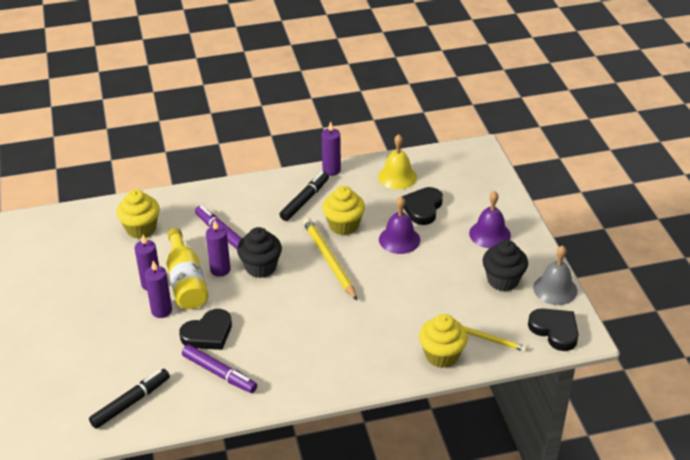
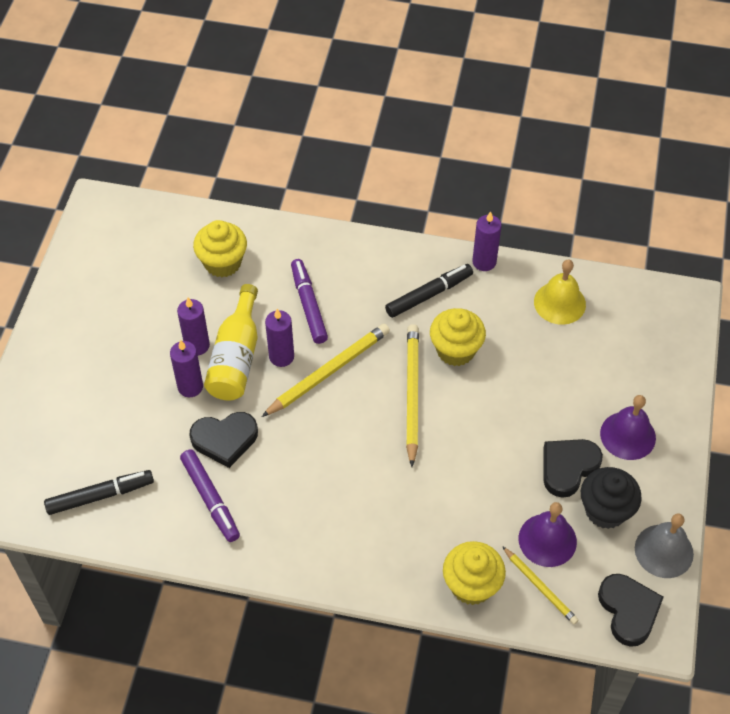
camera: 25 degrees right, 15 degrees up
(261, 267) = (328, 372): black cupcake -> yellow pencil
(399, 239) = (511, 398): purple bell -> purple bell (547, 540)
(422, 208) = (565, 362): black heart -> black heart (568, 467)

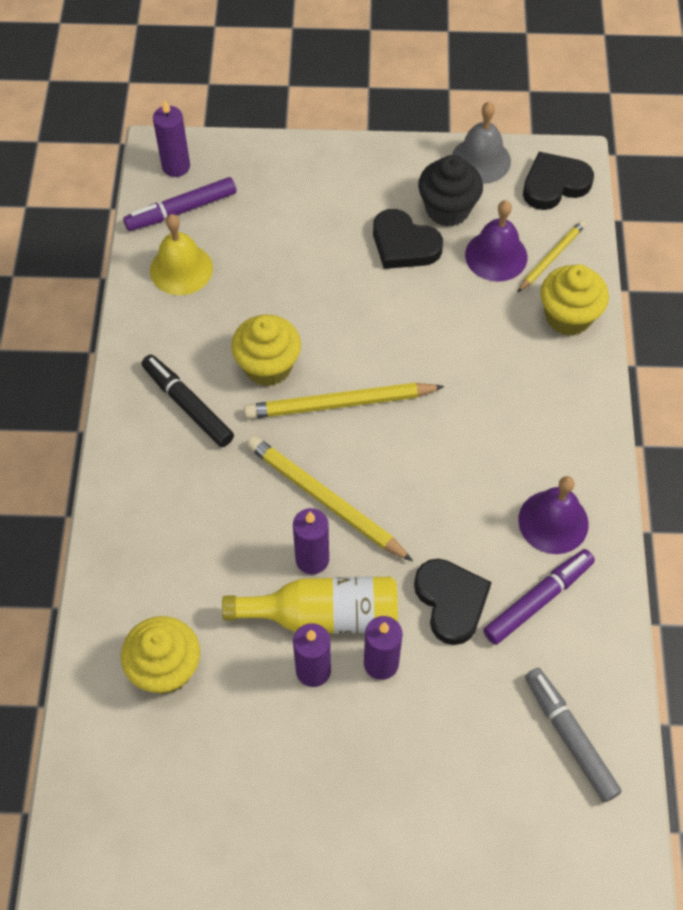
camera: 100 degrees left, 5 degrees up
(100, 496) = (569, 737): black marker -> grey marker
(309, 305) = (224, 542): purple marker -> purple marker (181, 210)
(484, 262) = (128, 351): purple candle -> purple candle (176, 166)
(628, 435) = (351, 196): purple bell -> purple bell (553, 522)

